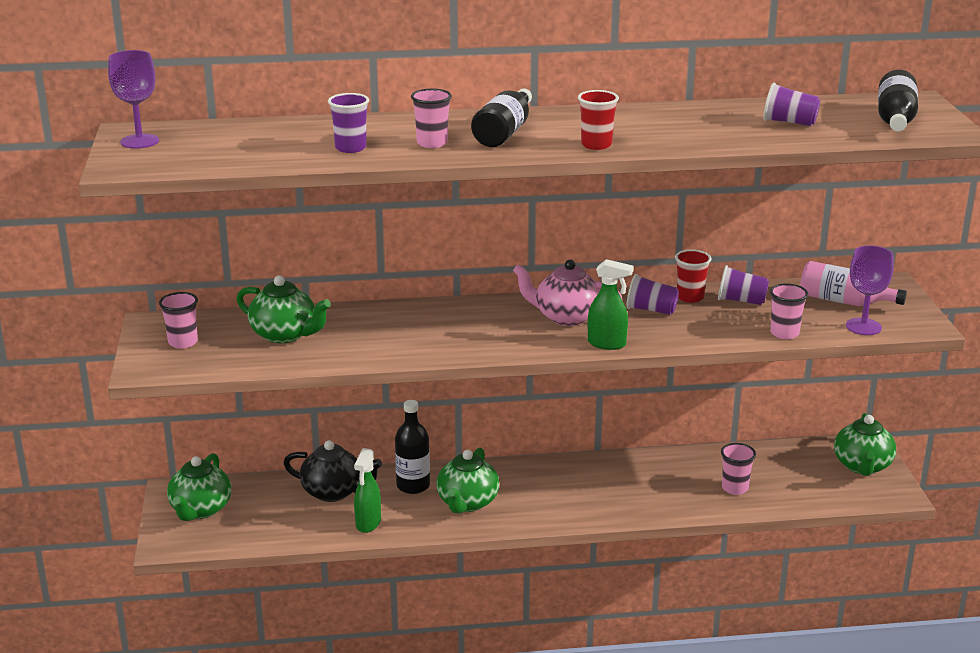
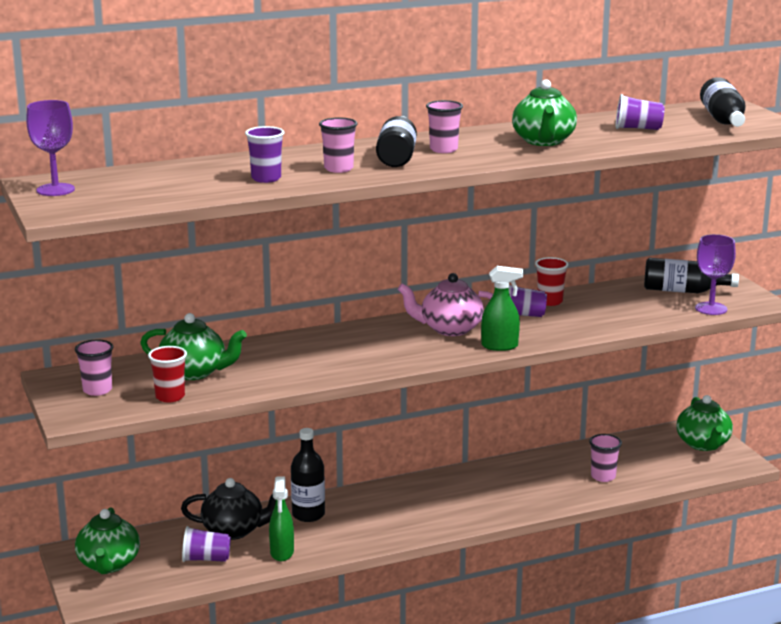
camera: 15 degrees left, 5 degrees down
(467, 503) = (367, 522): green teapot -> green teapot (543, 141)
(596, 145) = (487, 158): red cup -> red cup (170, 397)
(741, 301) = (596, 300): purple cup -> purple cup (206, 559)
(784, 333) = (648, 321): pink cup -> pink cup (443, 149)
(844, 301) = (683, 291): pink bottle -> black bottle

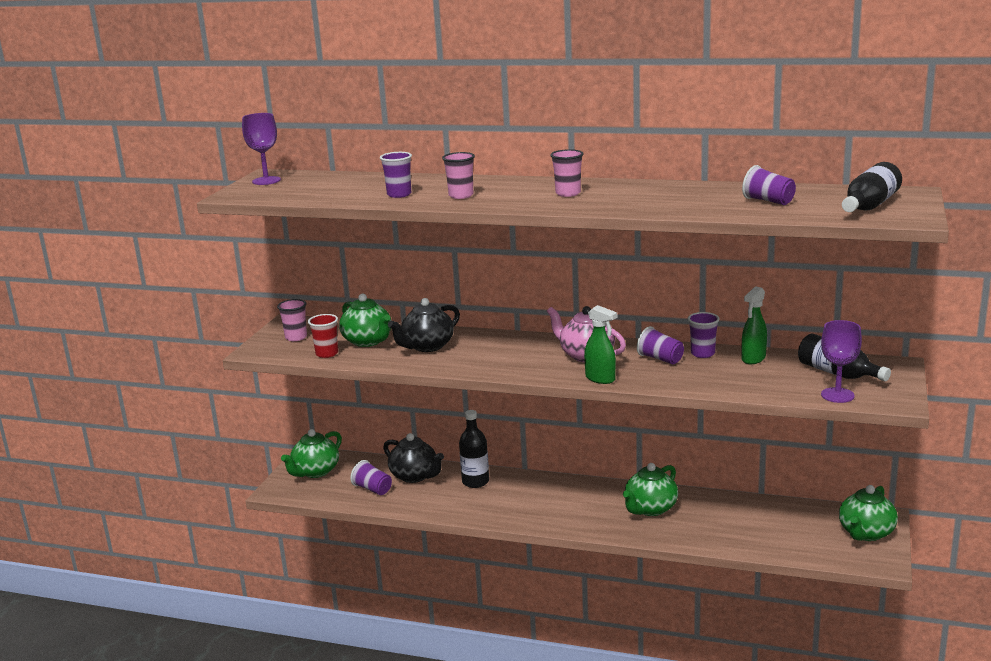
camera: 40 degrees right, 0 degrees up
(272, 361) = (427, 346): none -> black teapot
(282, 553) = (423, 502): green spray bottle -> green spray bottle (753, 359)
(397, 155) = (524, 192): black bottle -> none
(543, 141) = (661, 199): green teapot -> green teapot (650, 509)
(550, 301) = (702, 353): red cup -> purple cup
(603, 476) = (734, 530): pink cup -> none

